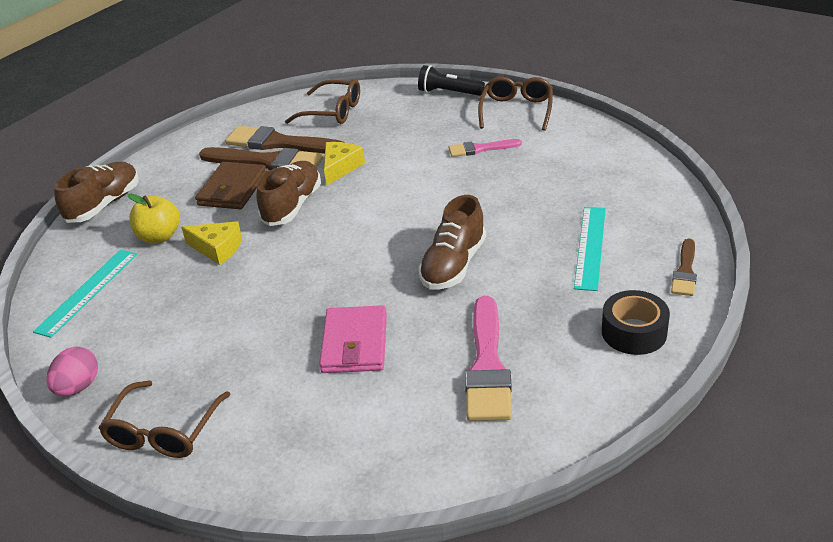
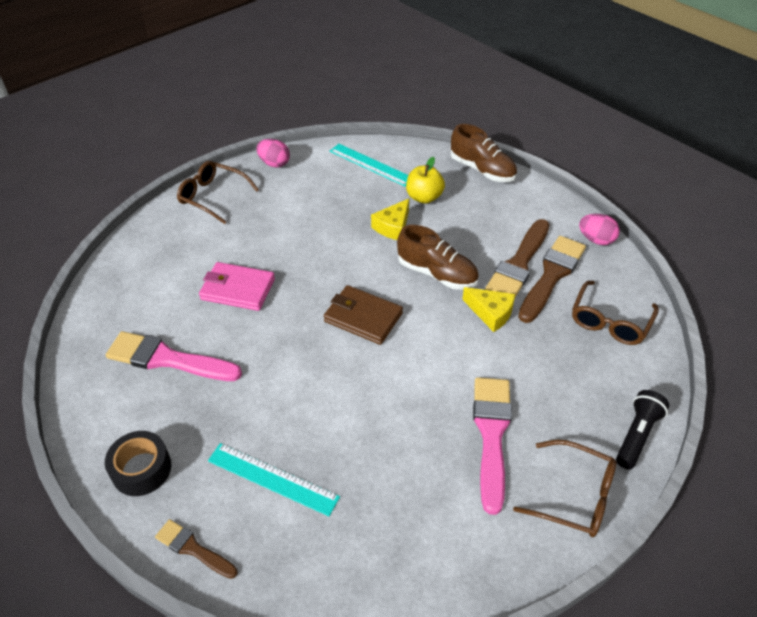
camera: 100 degrees right, 10 degrees up
(224, 127) = (596, 240): none -> pink egg
(232, 189) = (478, 239): brown wallet -> brown wallet (363, 317)
(453, 265) = (299, 365): brown shoe -> none
(480, 149) = (491, 434): pink brush -> pink brush, size x1.79

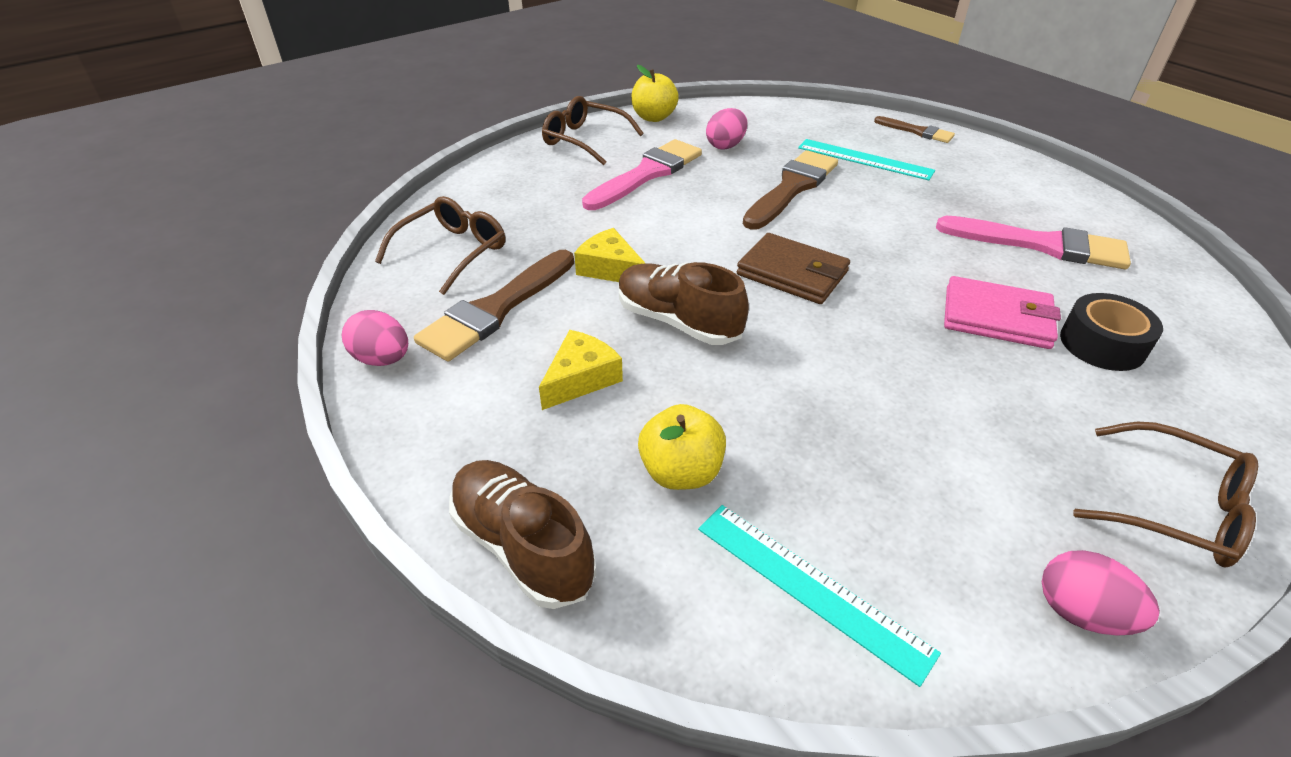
camera: 175 degrees left, 5 degrees down
(141, 469) = (998, 169): black tape -> black tape (1102, 344)
(393, 226) = (750, 407): yellow cheese -> yellow cheese (581, 379)
(418, 496) = (725, 146): none -> pink egg
(491, 434) = (647, 174): pink brush -> pink brush turned 150 degrees counterclockwise
(511, 560) = (654, 117): none -> yellow apple
(519, 264) = (539, 328): brown brush -> brown brush (792, 188)
(637, 435) = (499, 167): black flashlight -> none

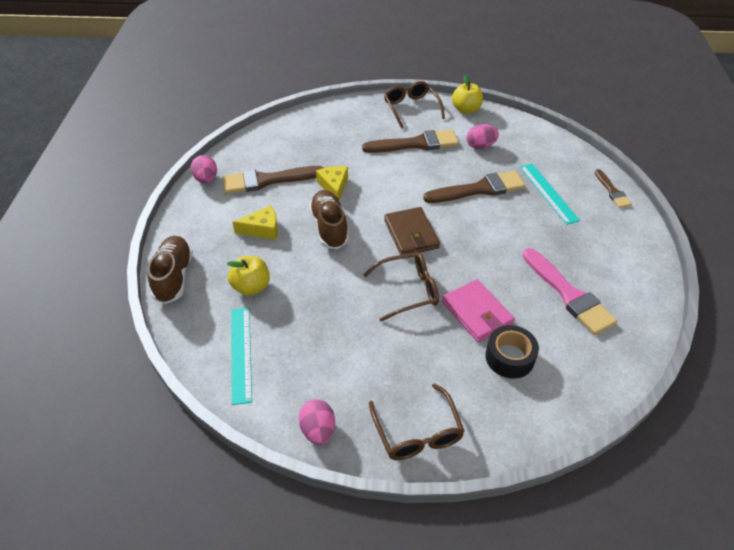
camera: 40 degrees right, 5 degrees up
(453, 252) = (282, 143): brown glasses -> brown glasses (408, 290)
(647, 174) = (416, 144): pink brush -> brown brush

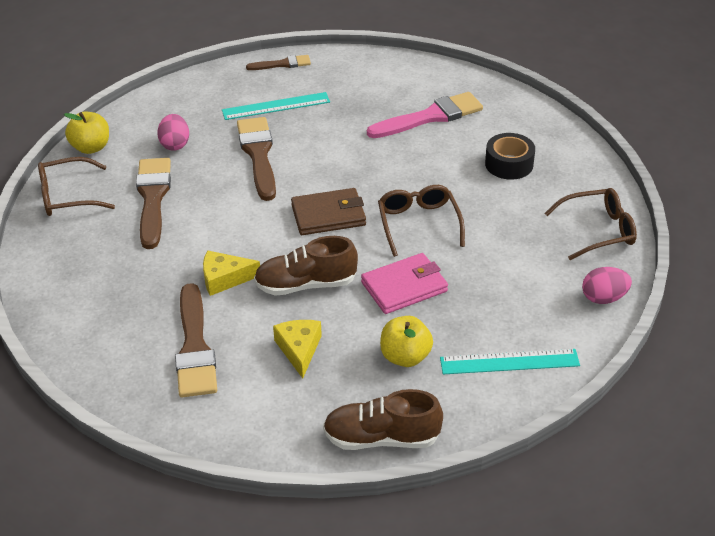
camera: 85 degrees left, 5 degrees down
(206, 179) = (175, 419): pink egg -> none
(477, 313) = (452, 178): pink wallet -> pink wallet (404, 287)

